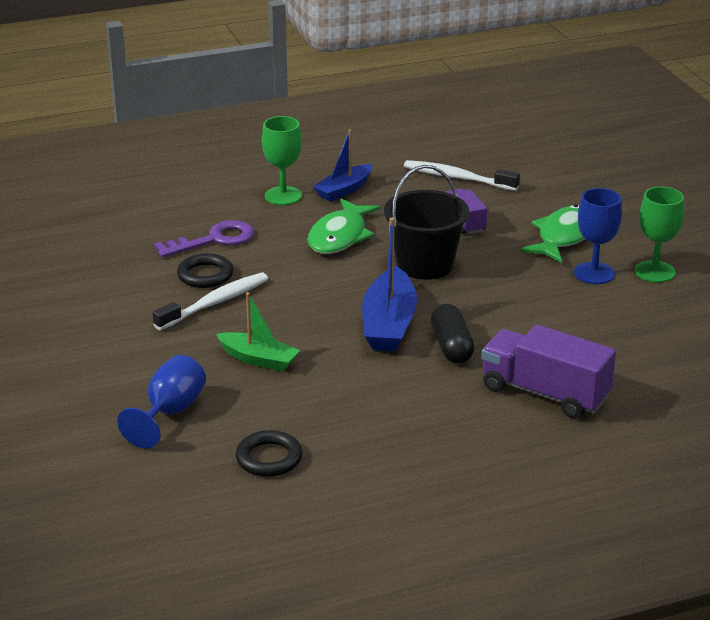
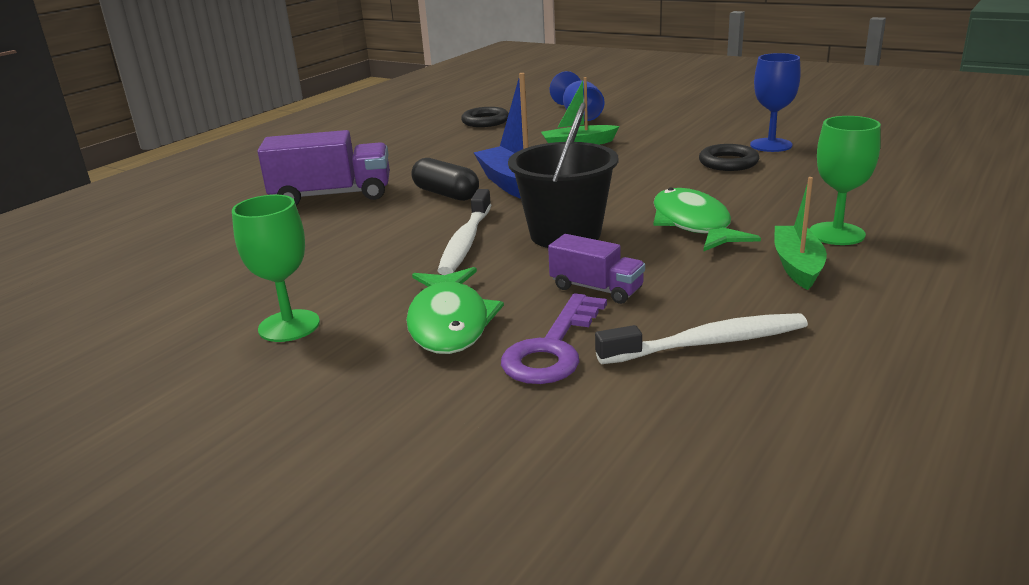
camera: 145 degrees right, 5 degrees down
(214, 240) = (787, 181): purple key -> purple key (553, 348)
(215, 303) = (678, 154): white toothbrush -> white toothbrush (465, 242)
(344, 190) = (797, 266): blue boat -> green boat
(594, 273) = (368, 295): blue goblet -> blue goblet (771, 145)

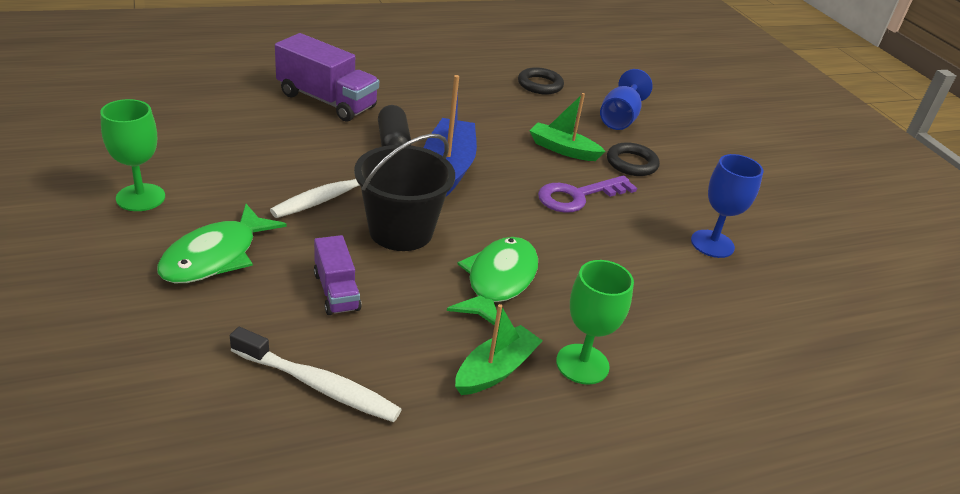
camera: 30 degrees right, 10 degrees up
(553, 348) = (232, 318): purple key -> purple key (578, 196)
(728, 162) = (640, 240): black ring -> black ring (631, 163)

